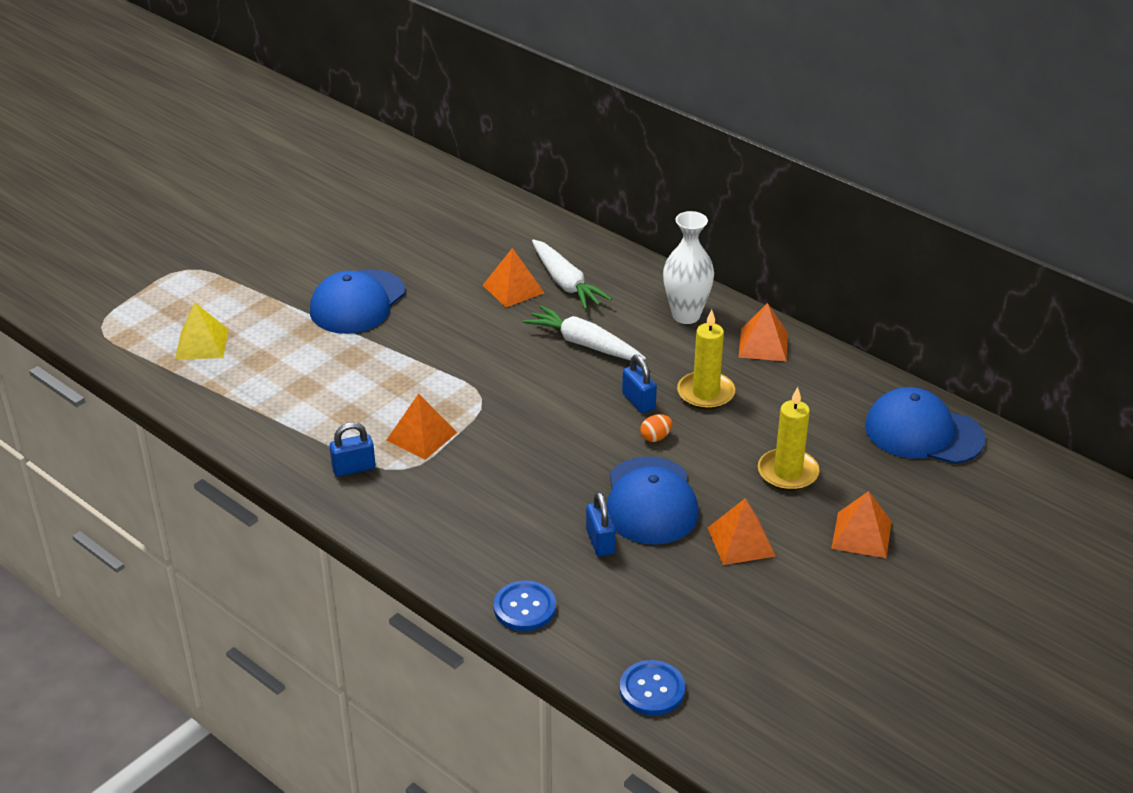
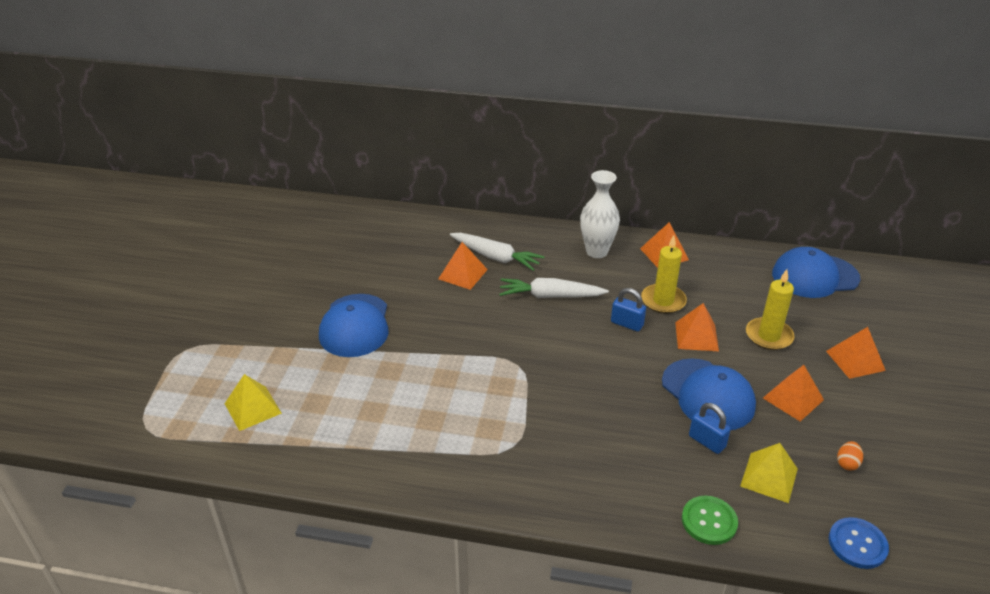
camera: 30 degrees left, 0 degrees up
(354, 468) = (474, 463): blue padlock -> none
(421, 436) = (501, 413): orange pyramid -> orange pyramid (696, 336)
(524, 607) = (709, 521): blue button -> green button
(629, 598) = (769, 477): none -> yellow pyramid
(655, 437) = (663, 345): orange egg -> orange egg (847, 463)

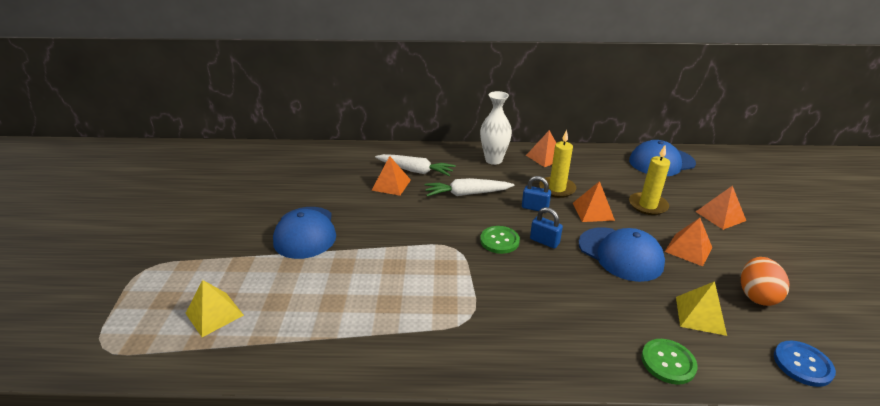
camera: 10 degrees left, 5 degrees down
(571, 361) = (499, 241): none -> green button
(707, 441) = (636, 292): blue padlock -> blue padlock (544, 241)
(847, 463) = (756, 295): orange egg -> orange egg, size x1.94

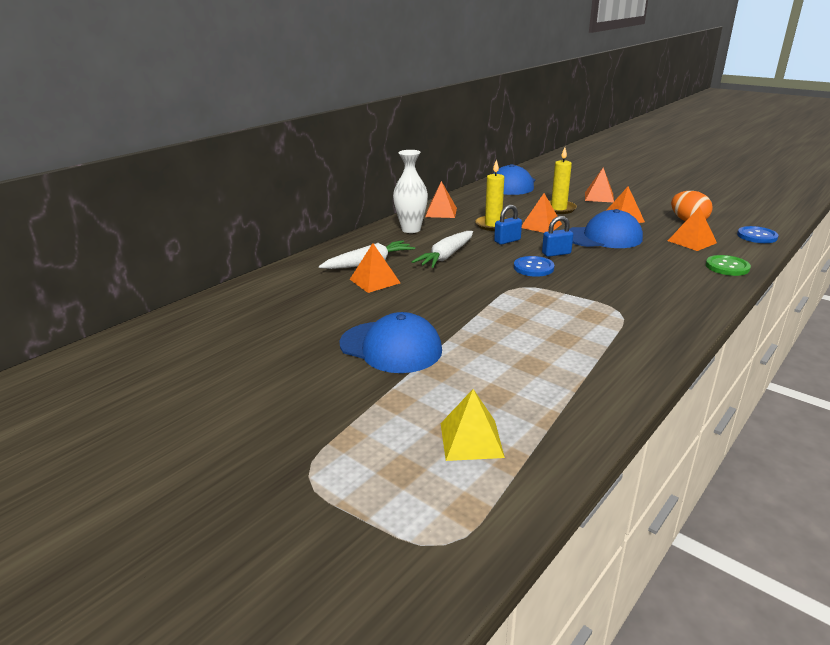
camera: 50 degrees left, 5 degrees down
(499, 241) = (533, 268): green button -> blue button
(700, 315) = (692, 241): yellow pyramid -> orange pyramid

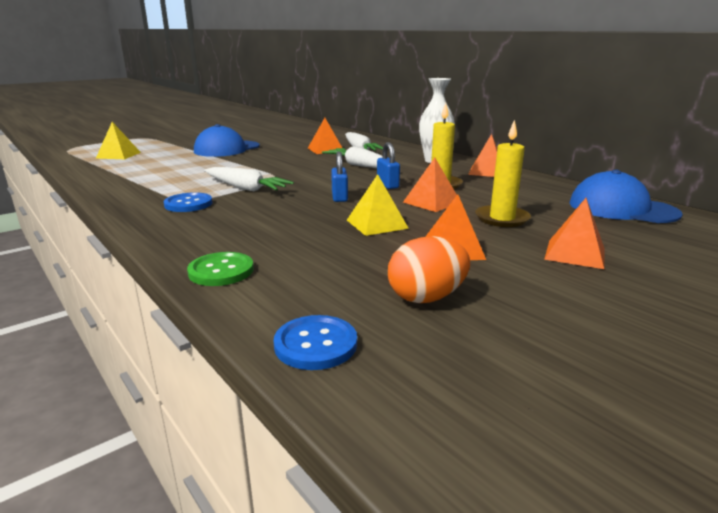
camera: 100 degrees right, 5 degrees down
(533, 268) = (311, 186): blue button -> blue button (188, 204)
(564, 294) = (245, 188): none -> white carrot
(603, 237) = (376, 224): blue cap -> yellow pyramid
(692, 241) = (328, 273): orange pyramid -> none

